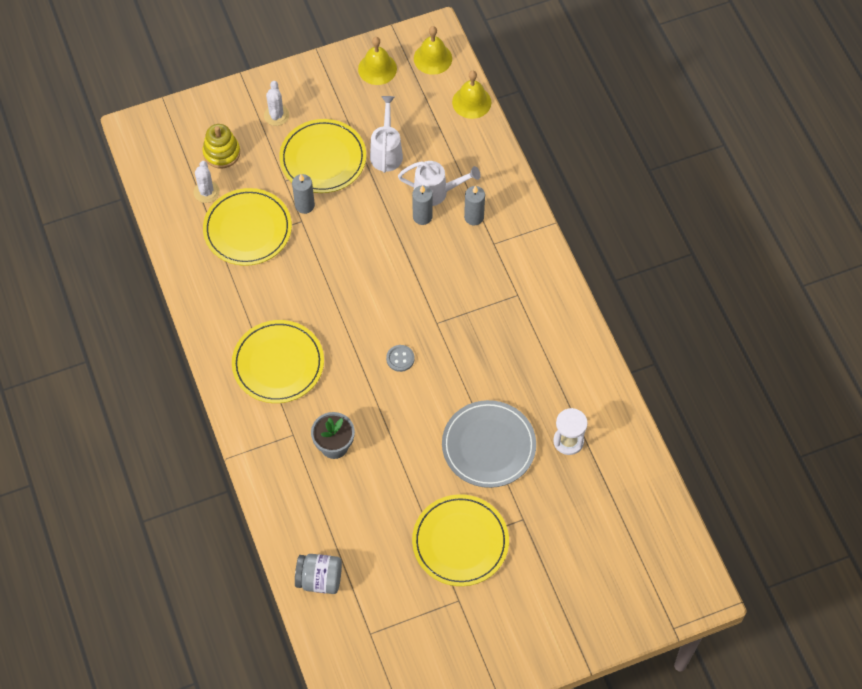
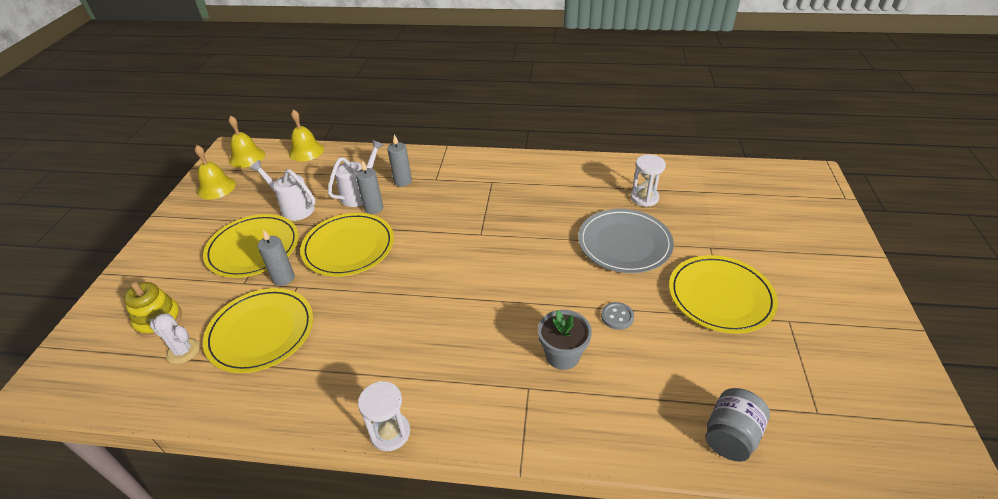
camera: 60 degrees left, 20 degrees down
(214, 366) = (390, 433): none -> white hourglass
(276, 115) = (174, 264): white cactus -> none
(278, 364) = (434, 367): yellow plate -> yellow plate (348, 247)
(400, 359) = (498, 269): grey button -> grey button (617, 317)

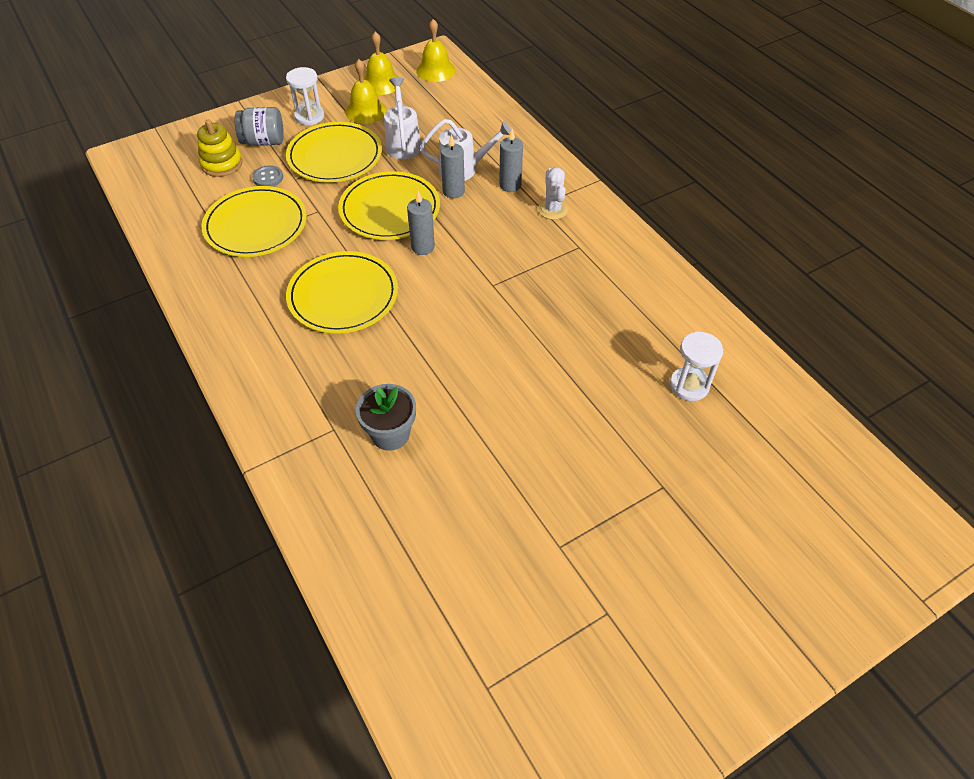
camera: 50 degrees right, 10 degrees up
(183, 351) = (206, 198): white cactus -> white cactus (553, 210)
(283, 278) = (319, 197): grey candle -> grey candle (423, 247)
(306, 151) = (483, 97): yellow bell -> yellow bell (365, 111)
(390, 433) = (222, 365): white hourglass -> white hourglass (309, 116)
(617, 317) = (476, 452): grey button -> grey button (268, 178)
(624, 243) = (591, 405): grey plate -> none
(720, 296) = (587, 530): yellow plate -> yellow plate (343, 296)
(730, 436) = (396, 617): grey jar -> grey jar (264, 141)

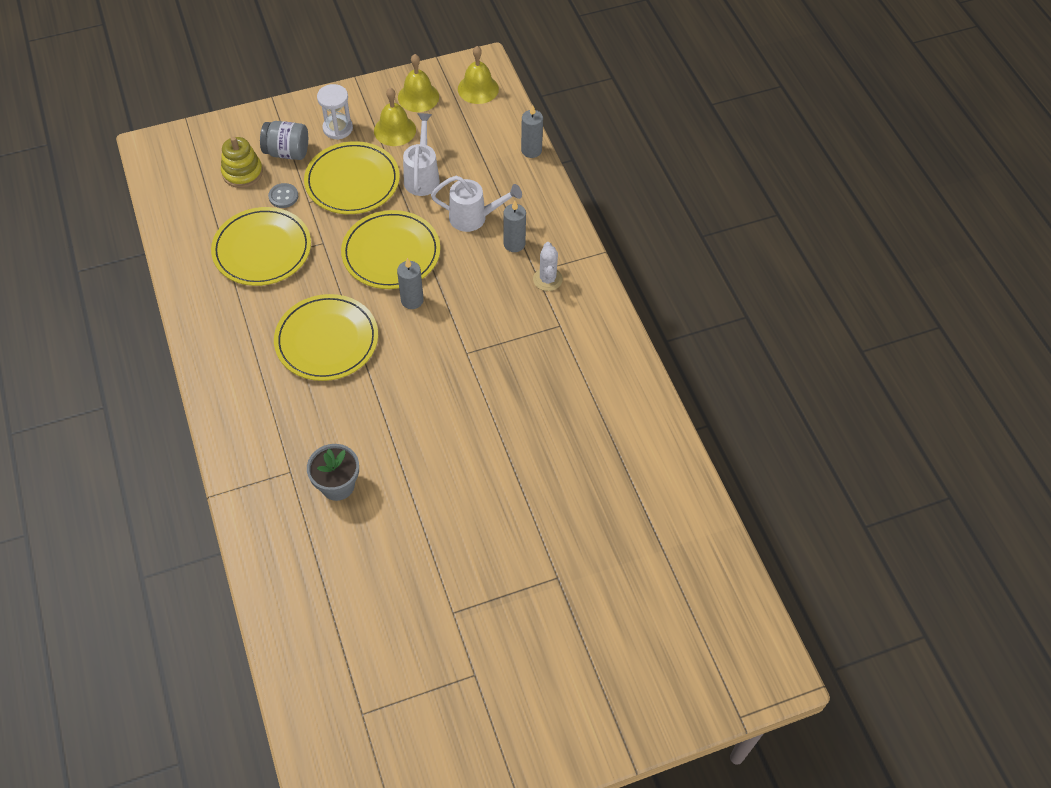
camera: 10 degrees right, 5 degrees up
(453, 191) = (457, 242): grey candle -> grey candle (531, 150)
(689, 385) = (614, 487): white hourglass -> none

